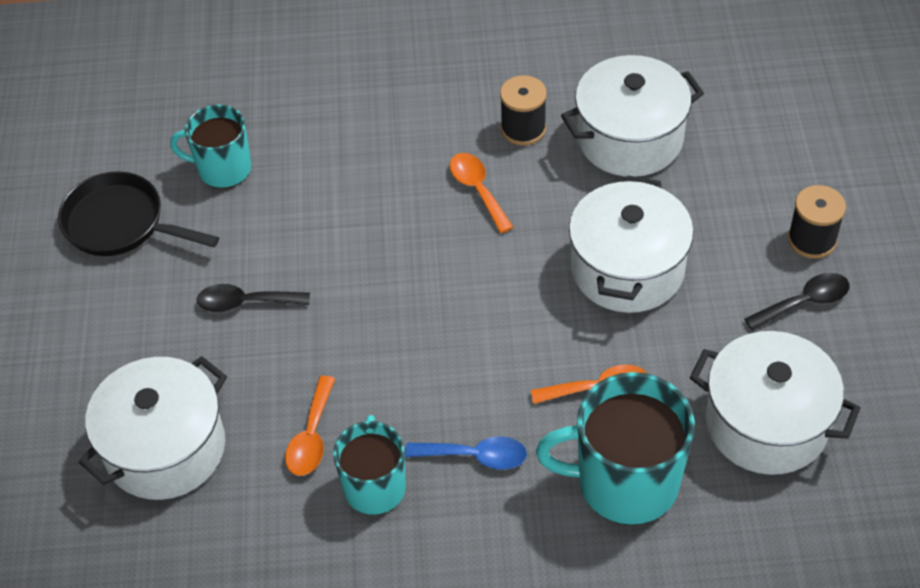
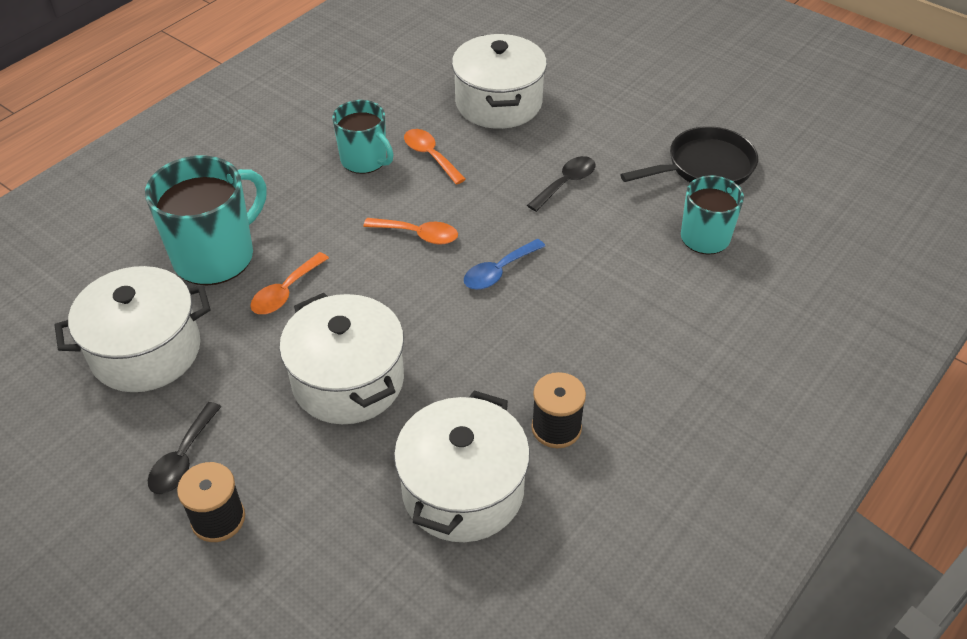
camera: 130 degrees right, 5 degrees down
(475, 456) = (324, 208): blue spoon -> blue spoon (498, 271)
(477, 190) = (525, 353): orange spoon -> orange spoon (418, 235)

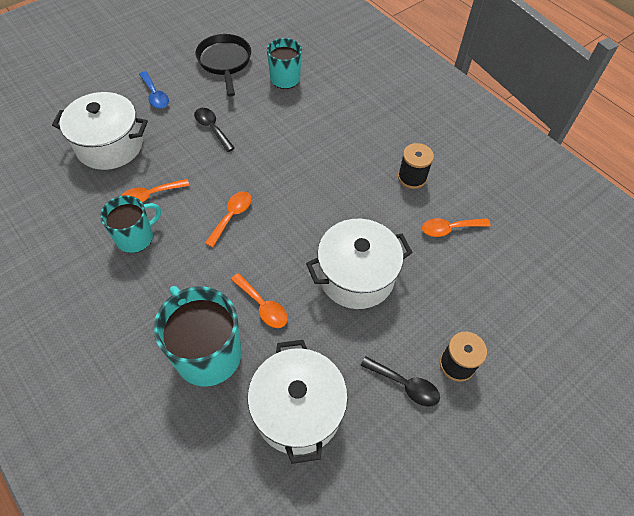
camera: 80 degrees left, 10 degrees up
(463, 490) = (449, 229): white pot -> orange spoon
(498, 271) = (282, 179): blue spoon -> blue spoon (155, 95)

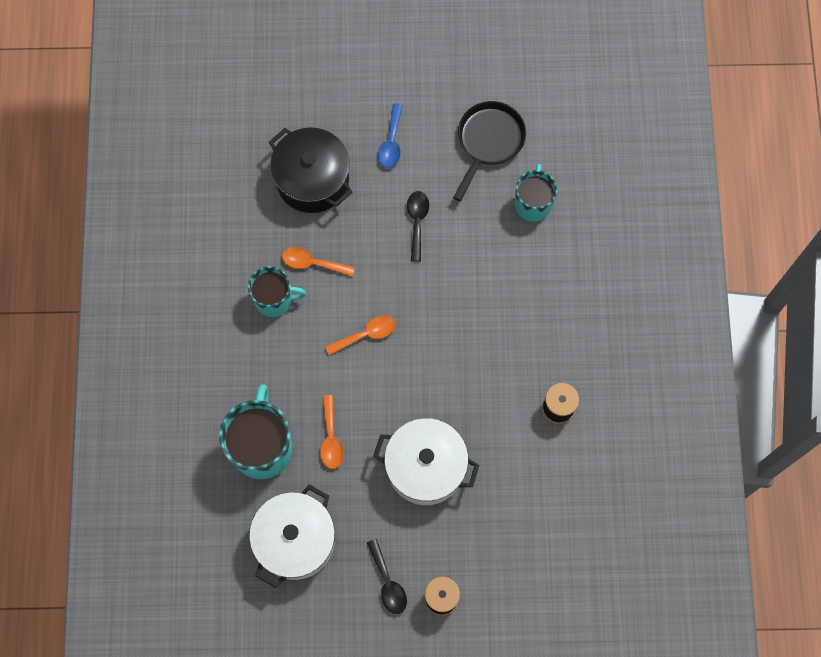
camera: 40 degrees right, 15 degrees up
(110, 145) = (312, 180): white pot -> black pot
(449, 229) = (544, 483): orange spoon -> none

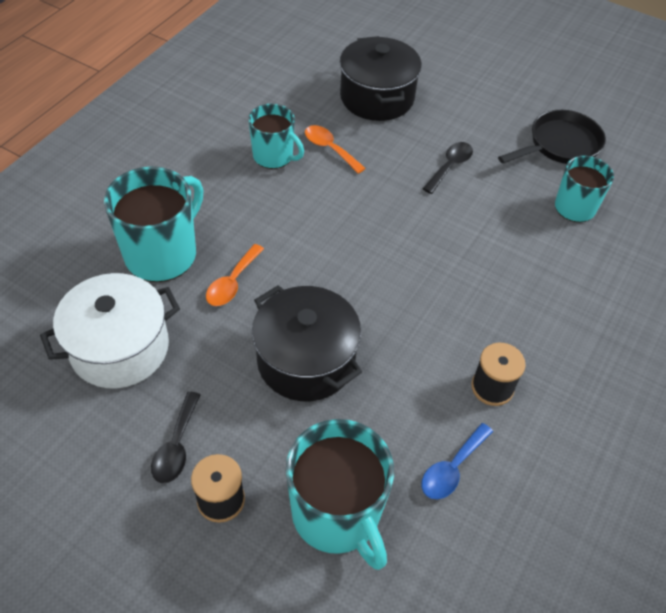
camera: 30 degrees right, 20 degrees down
(366, 334) = (336, 221): orange spoon -> none
(391, 142) = (467, 106): blue spoon -> blue spoon (452, 468)
(425, 467) = (306, 360): white pot -> black pot
(516, 560) = (337, 514): none -> turquoise mug

